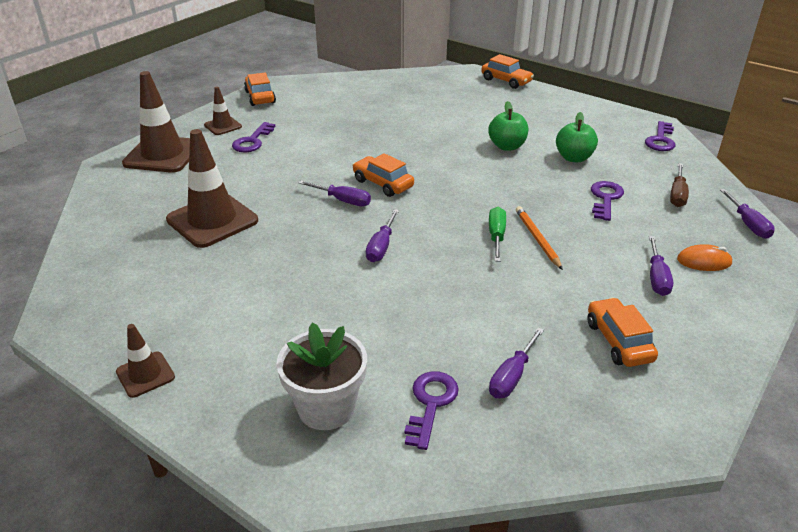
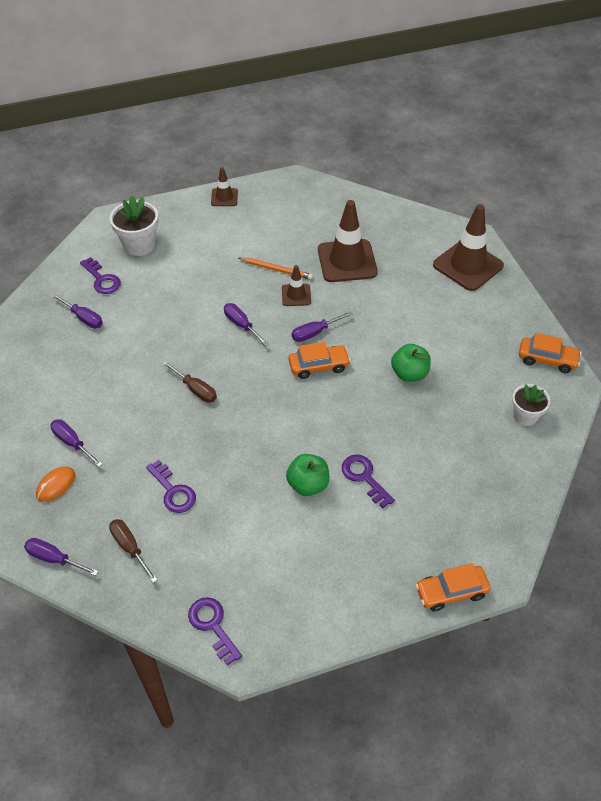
camera: 125 degrees right, 15 degrees up
(223, 126) = (497, 314): brown traffic cone -> brown traffic cone (296, 295)
(252, 141) = (454, 321): purple key -> purple key (364, 478)
(330, 92) = (525, 416): none -> white flower pot
(496, 236) = (195, 389): green screwdriver -> brown screwdriver
(512, 376) = (83, 318): purple screwdriver -> purple screwdriver turned 150 degrees clockwise
(537, 239) = (171, 410): orange pencil -> orange pencil (276, 270)
(574, 158) = (247, 520): green apple -> green apple (409, 373)
(618, 341) = (54, 379): orange car -> none

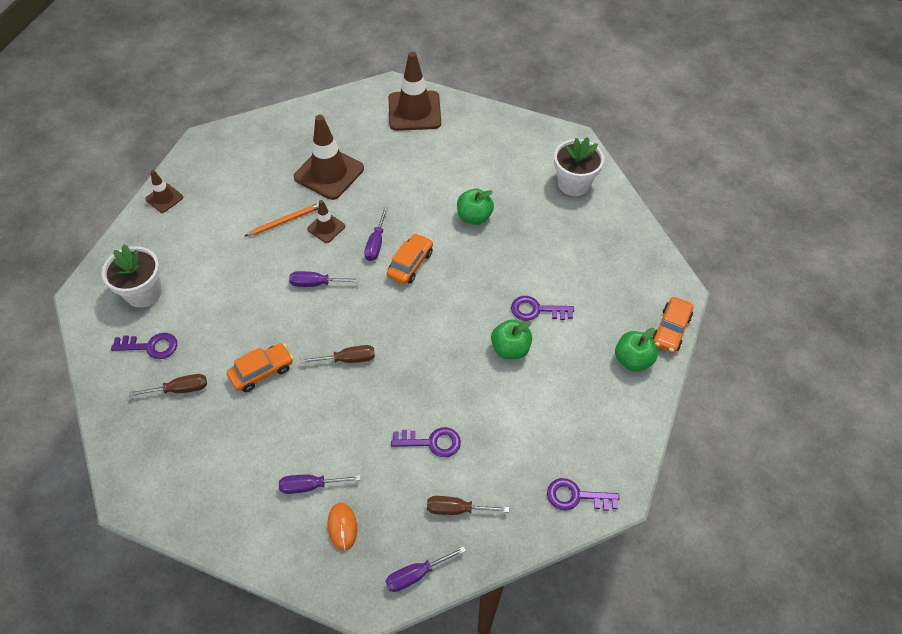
camera: 50 degrees left, 5 degrees up
(83, 318) = (180, 389): purple screwdriver -> brown screwdriver
(387, 581) = (632, 360): none -> green apple
(525, 416) = (573, 184): white flower pot -> white flower pot, size x1.51
(547, 359) = (540, 136): orange car -> orange car (262, 371)

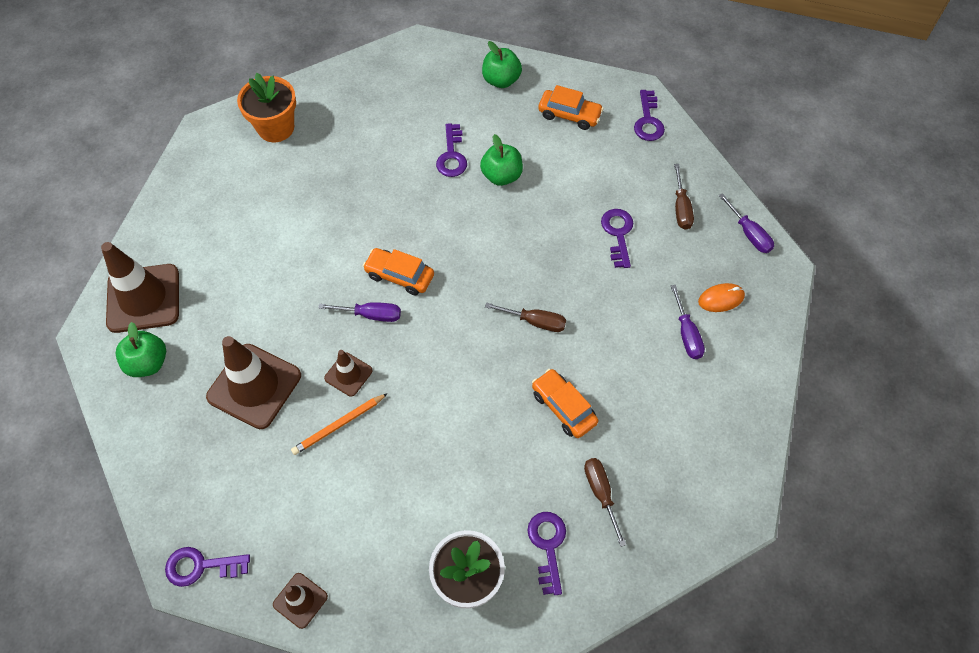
camera: 95 degrees left, 5 degrees up
(205, 148) = (201, 566): none -> purple key
(285, 221) = (339, 425): orange pencil -> orange pencil turned 90 degrees counterclockwise
(316, 283) = (435, 371): purple screwdriver -> none
(348, 359) = (535, 321): brown screwdriver -> brown screwdriver turned 120 degrees clockwise
(474, 217) = (327, 218): green apple -> green apple (148, 363)
(573, 184) = (276, 128): white flower pot -> orange flower pot
(670, 329) = (463, 52): orange car -> orange car (569, 115)

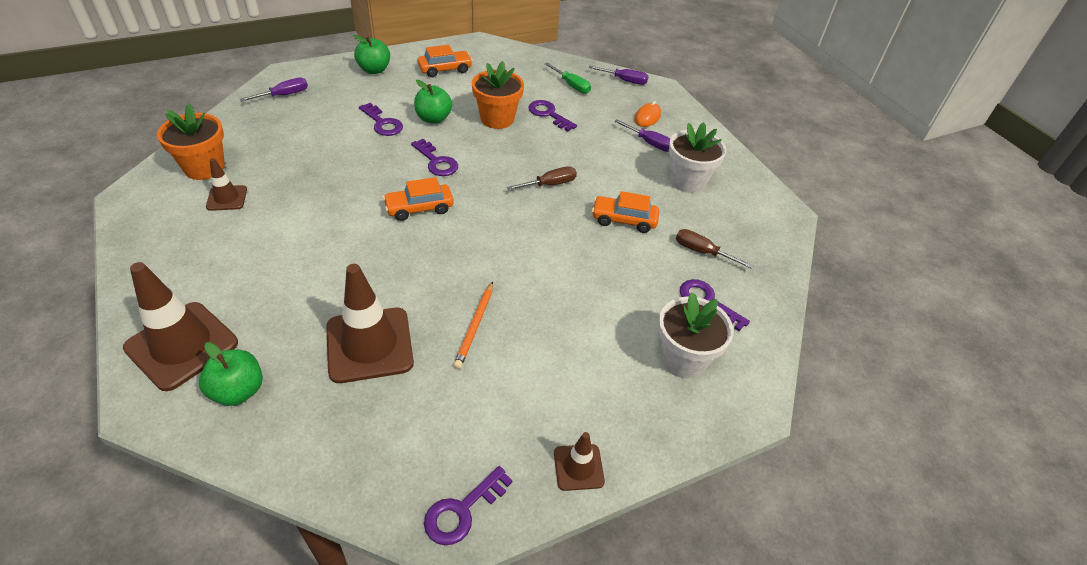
camera: 45 degrees left, 15 degrees down
(348, 374) = (446, 289): brown traffic cone -> brown traffic cone (227, 198)
(371, 315) = (422, 243): purple screwdriver -> purple screwdriver (284, 95)
(561, 210) = (497, 119): none -> orange flower pot
(648, 120) = (500, 53): purple key -> purple key (436, 161)
(676, 405) = (687, 181): none -> white flower pot
(681, 208) = (571, 85): brown screwdriver -> green screwdriver

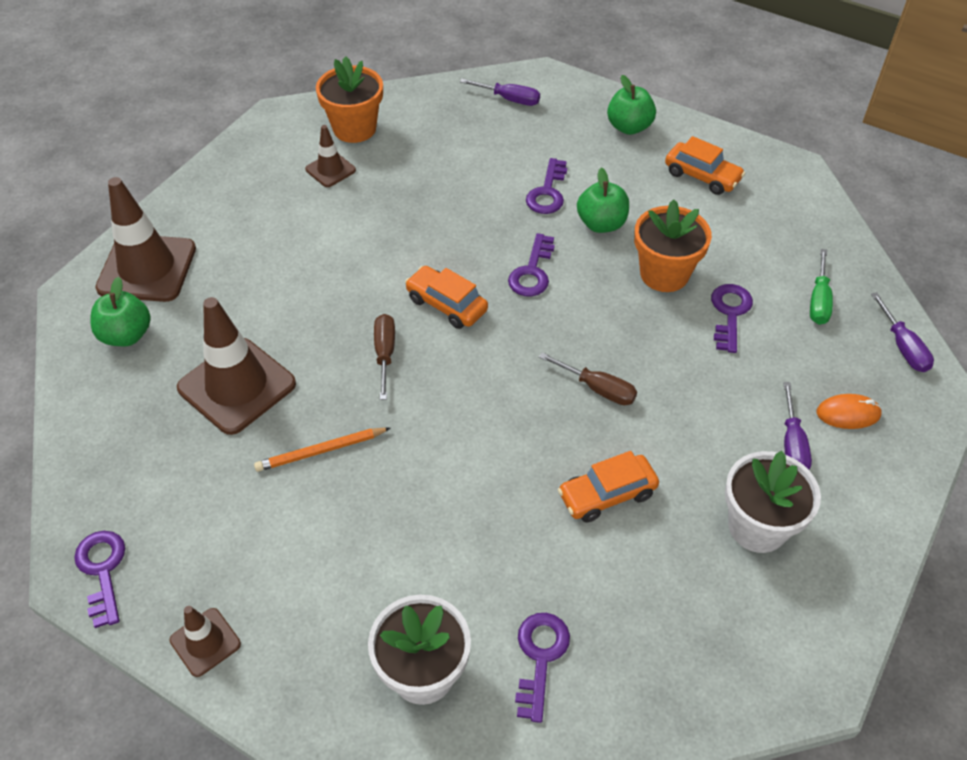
camera: 60 degrees right, 5 degrees up
(463, 510) = (102, 571): purple key -> purple key turned 60 degrees clockwise
(624, 220) = (607, 495): orange car -> orange car turned 90 degrees counterclockwise
(702, 252) = (629, 610): brown screwdriver -> brown screwdriver (385, 354)

